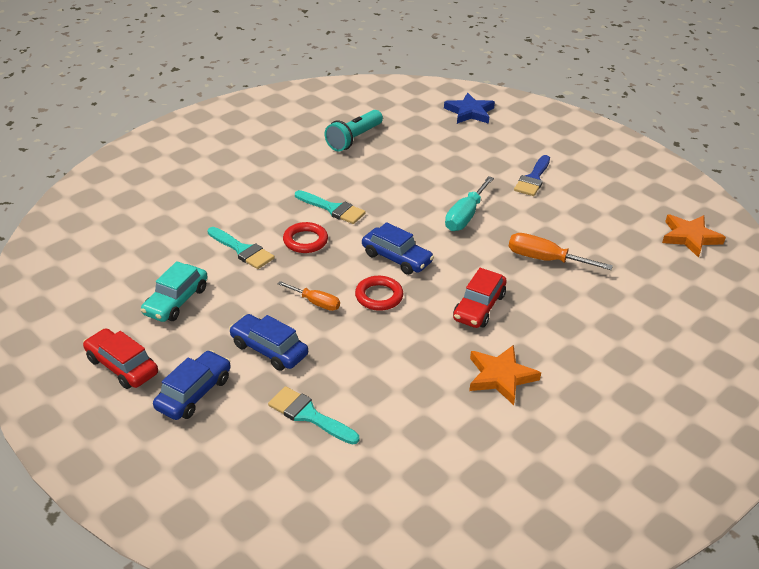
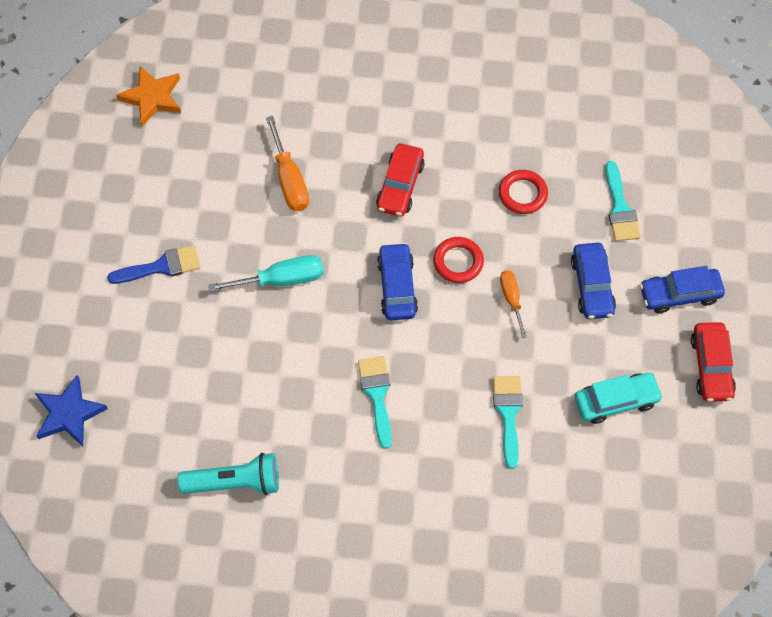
camera: 130 degrees left, 25 degrees up
(305, 241) = (445, 376): red ring -> red ring (522, 194)
(479, 307) = (400, 186): red car -> red car turned 120 degrees clockwise
(501, 377) = (463, 123): orange star -> none

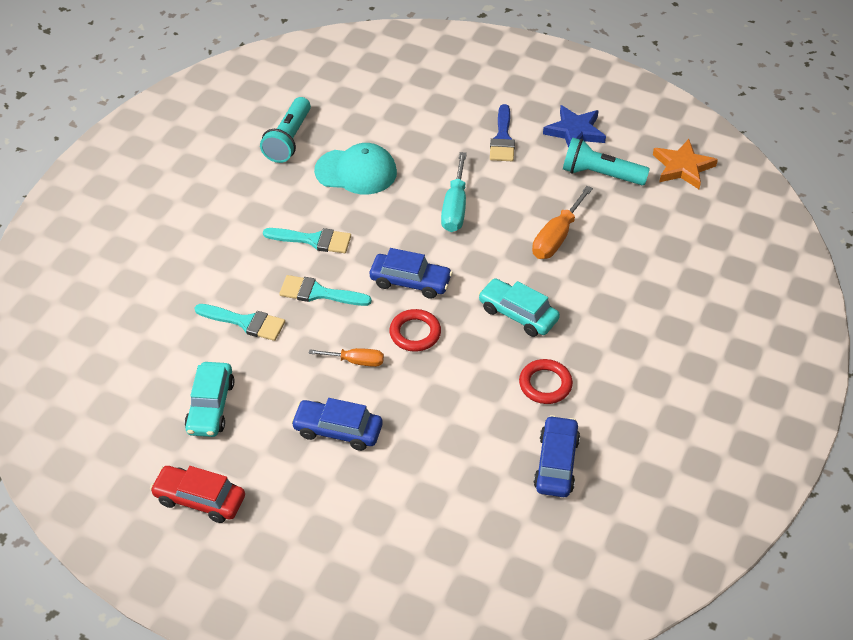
camera: 110 degrees right, 15 degrees down
(69, 413) = (397, 66): blue star -> blue star (575, 132)
(187, 164) = (600, 174): none -> turquoise flashlight
(262, 392) = (356, 171): none -> turquoise cap
(289, 180) = (556, 237): orange screwdriver -> orange screwdriver turned 60 degrees counterclockwise
(400, 186) = (518, 314): red car -> turquoise car
(522, 194) = (468, 408): red ring -> red ring (545, 384)
(620, 208) = (414, 488): turquoise brush -> turquoise brush (318, 293)
(679, 294) = (290, 503): blue car -> blue car (556, 463)

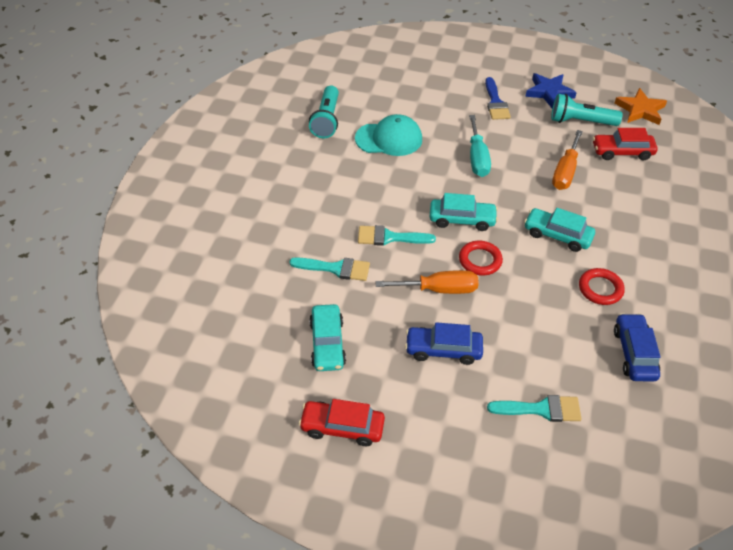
camera: 10 degrees left, 0 degrees up
(314, 240) = (372, 195): turquoise brush -> turquoise brush (541, 409)
(356, 361) = (439, 289): orange screwdriver -> orange screwdriver, size x1.58
(410, 282) = (462, 220): blue car -> turquoise car
(637, 219) = (622, 152): none -> red car

